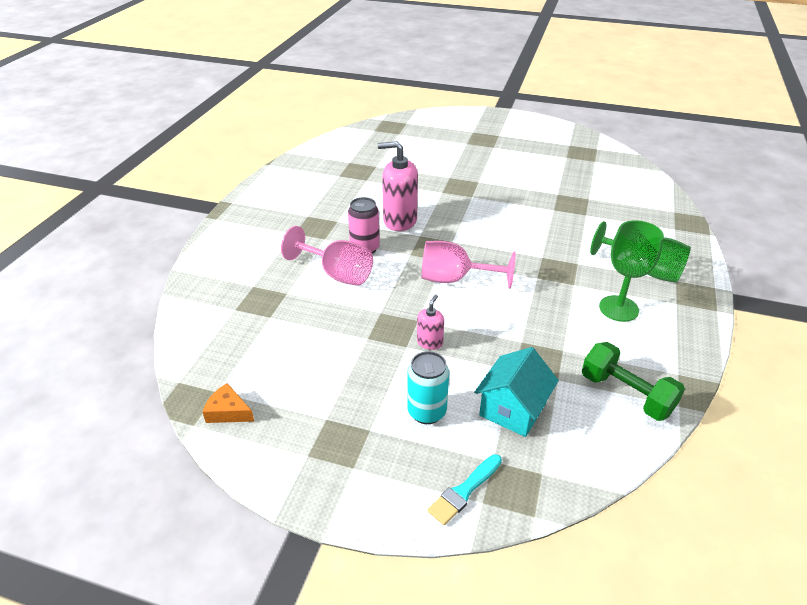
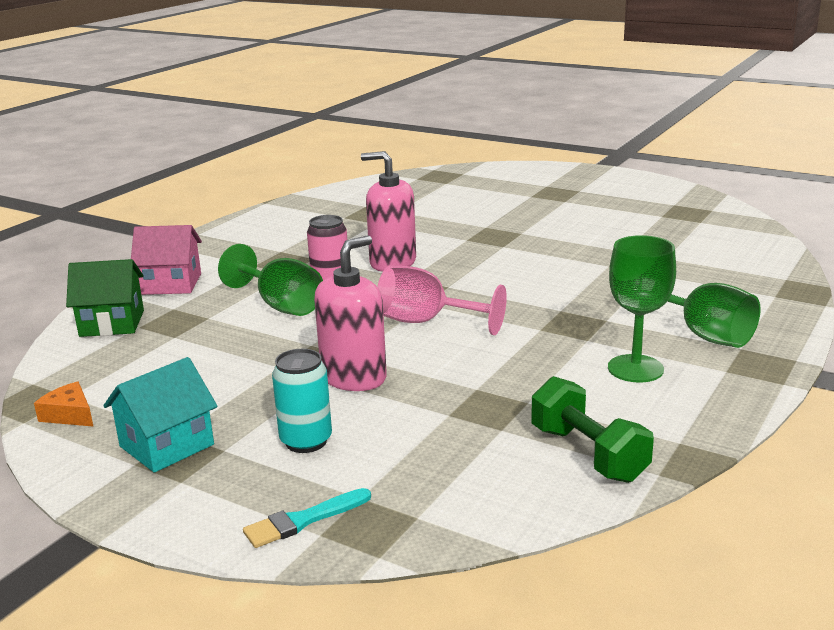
camera: 15 degrees right, 15 degrees down
(211, 308) = (112, 323): none -> green house
(238, 260) = (171, 284): none -> pink house
(337, 274) = (281, 305): pink goblet -> green goblet
(429, 342) = (354, 377): pink soap dispenser -> pink soap dispenser, size x1.98
(513, 409) = (420, 451): turquoise house -> turquoise house (167, 445)

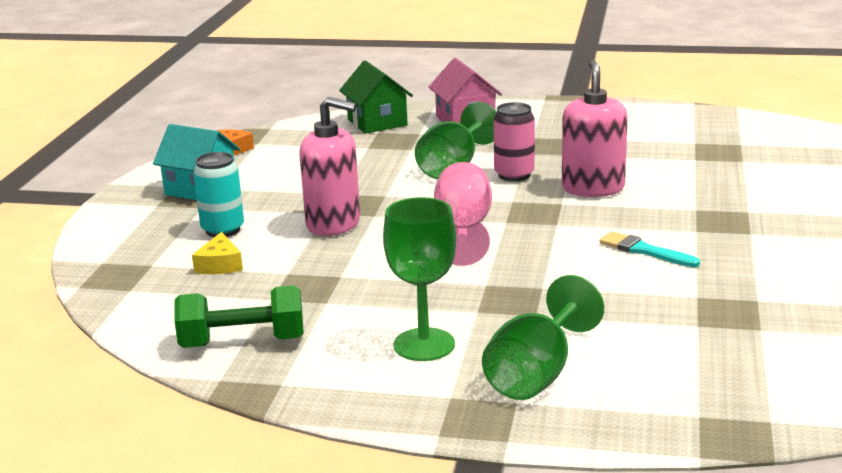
camera: 70 degrees right, 0 degrees up
(304, 520) = (117, 253): turquoise brush -> turquoise brush (645, 251)
(397, 451) = (220, 265): none -> yellow cheese
(588, 454) = (243, 342): green dumbbell -> green dumbbell turned 45 degrees clockwise

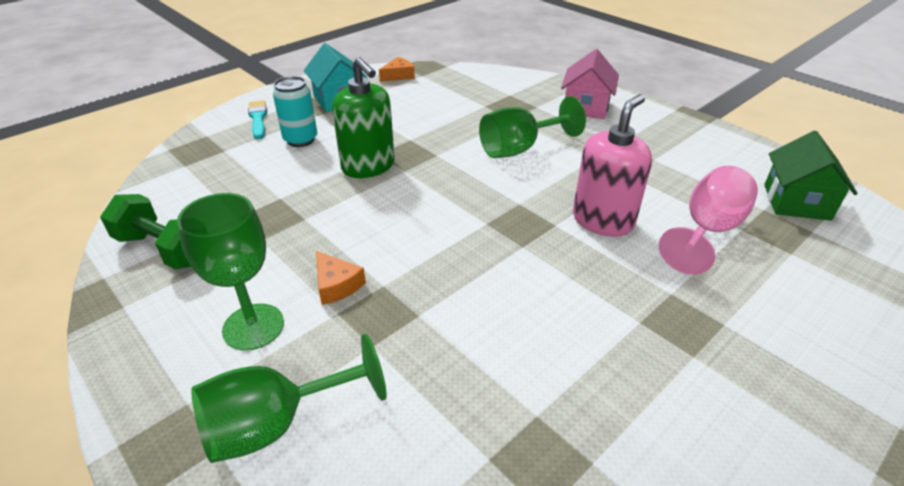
camera: 35 degrees right, 15 degrees up
(220, 265) = (256, 169): yellow cheese -> none
(333, 224) = (368, 166): pink soap dispenser -> green soap dispenser
(377, 122) = (520, 86): green house -> green house (796, 202)
(448, 299) = (336, 285): none -> orange cheese
(463, 230) = (443, 216): pink goblet -> pink goblet (707, 231)
(514, 175) = (554, 177): pink can -> none
(645, 251) = (559, 321): turquoise brush -> turquoise brush (258, 118)

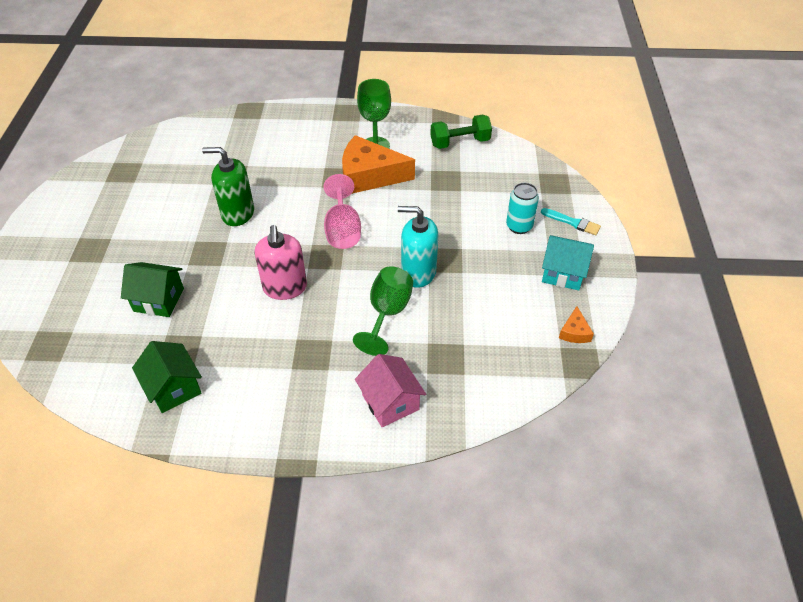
camera: 135 degrees right, 10 degrees up
(277, 424) = (324, 133): green goblet -> none
(336, 285) = (369, 175): orange cheese -> orange cheese, size x2.31
(368, 166) = (452, 236): green soap dispenser -> green soap dispenser (237, 213)
(447, 159) = (418, 272): none -> turquoise soap dispenser
(707, 231) = (221, 320): pink goblet -> pink goblet (342, 230)
(792, 299) = (158, 300): none -> green house

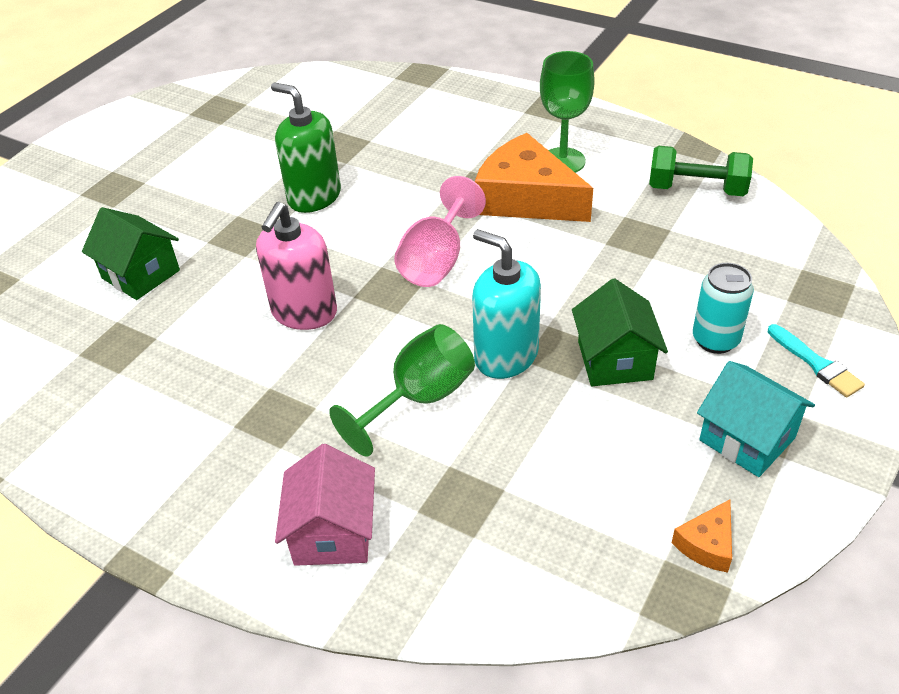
camera: 30 degrees right, 5 degrees down
(173, 388) = (73, 393): green house -> green house (615, 360)

